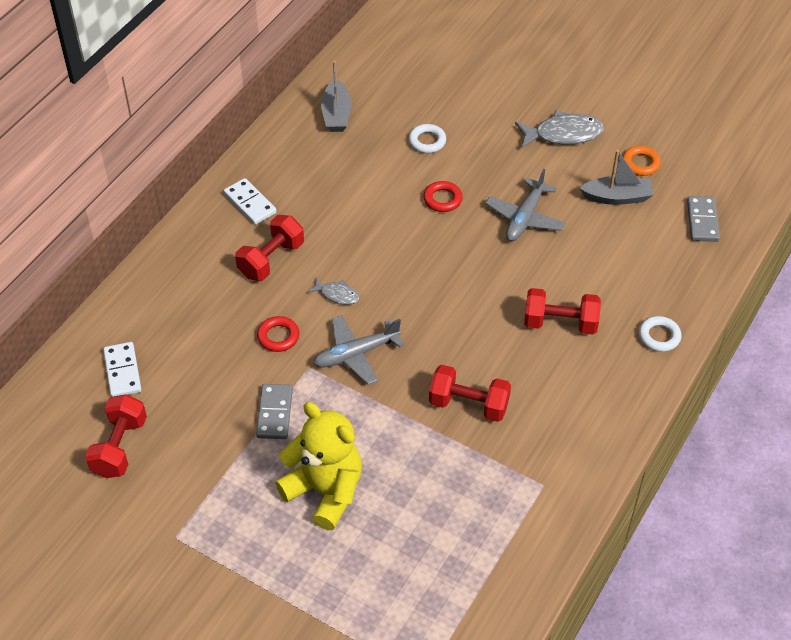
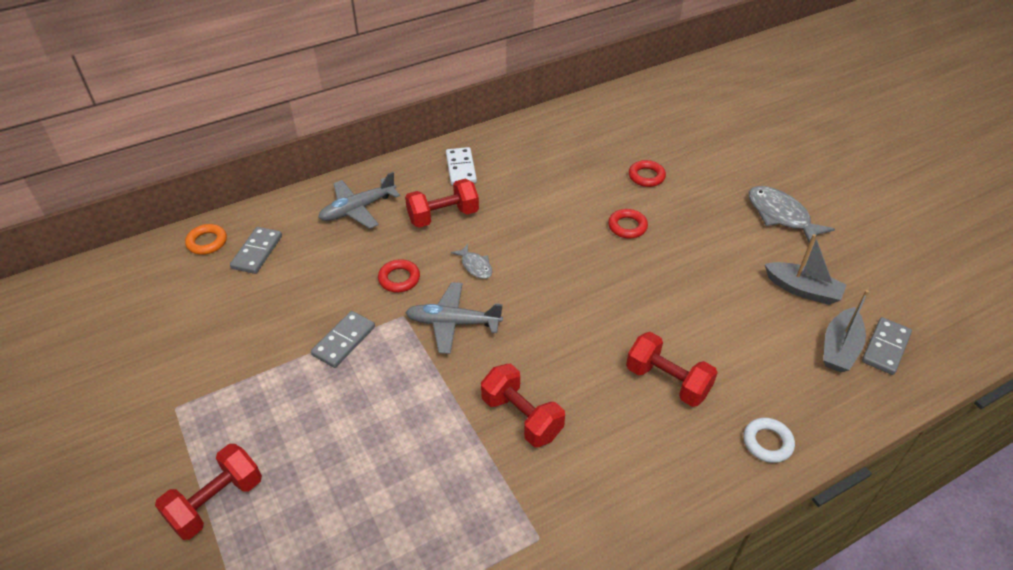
camera: 30 degrees right, 5 degrees down
(120, 447) = (202, 310): red dumbbell -> red dumbbell (216, 502)
(123, 371) = (257, 252): white domino -> grey domino
(325, 491) = (329, 432): yellow teddy bear -> none
(336, 114) = (582, 130): grey boat -> grey boat (839, 348)
(427, 141) = (646, 176): white ring -> red ring
(524, 218) = (695, 272): grey plane -> grey plane (357, 209)
(563, 134) = (781, 216): grey fish -> grey fish turned 150 degrees counterclockwise
(640, 163) = (846, 269): orange ring -> orange ring (207, 242)

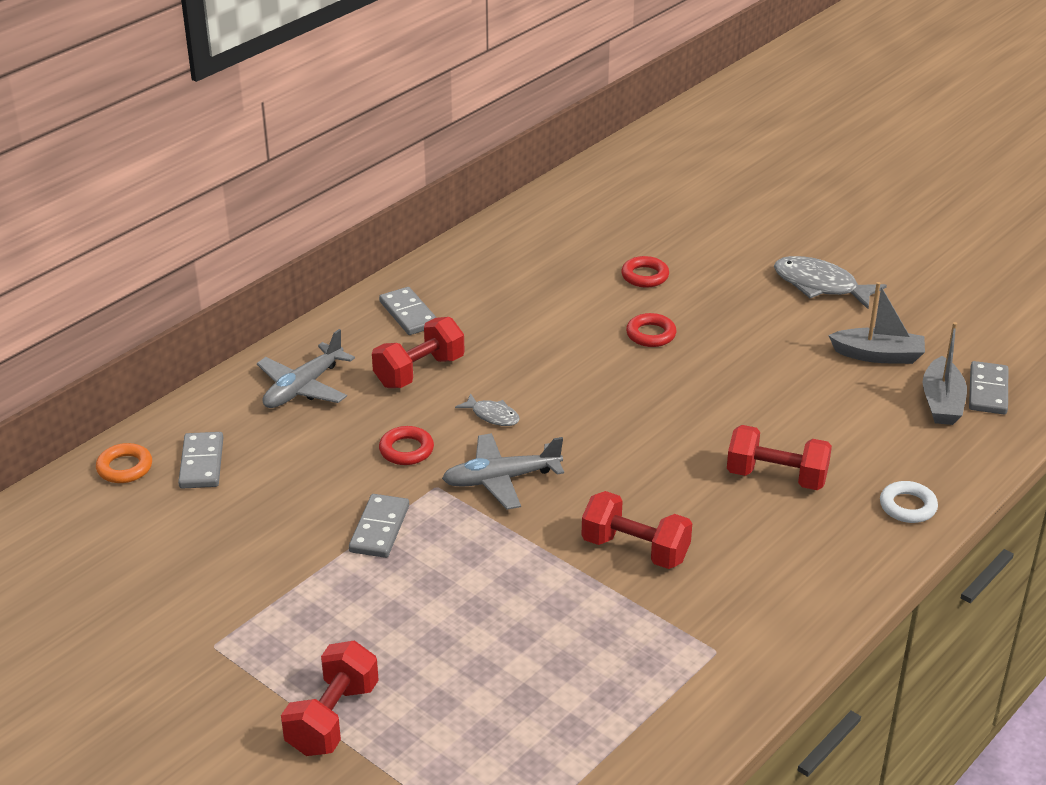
camera: 20 degrees left, 10 degrees down
(461, 168) = (409, 314): white domino -> grey domino

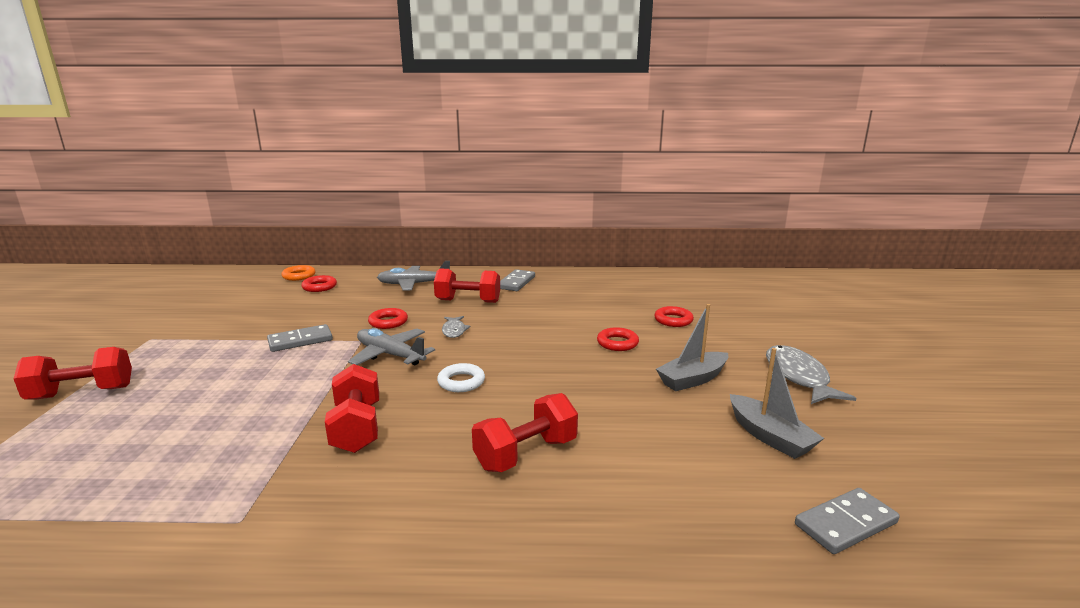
camera: 50 degrees right, 15 degrees down
(202, 463) = (319, 287): grey domino -> red ring
(776, 477) = (526, 454): red dumbbell -> red dumbbell turned 75 degrees clockwise
(907, 506) = (581, 550): white ring -> white ring (461, 382)
(941, 402) = (773, 500): grey boat -> grey boat (692, 379)

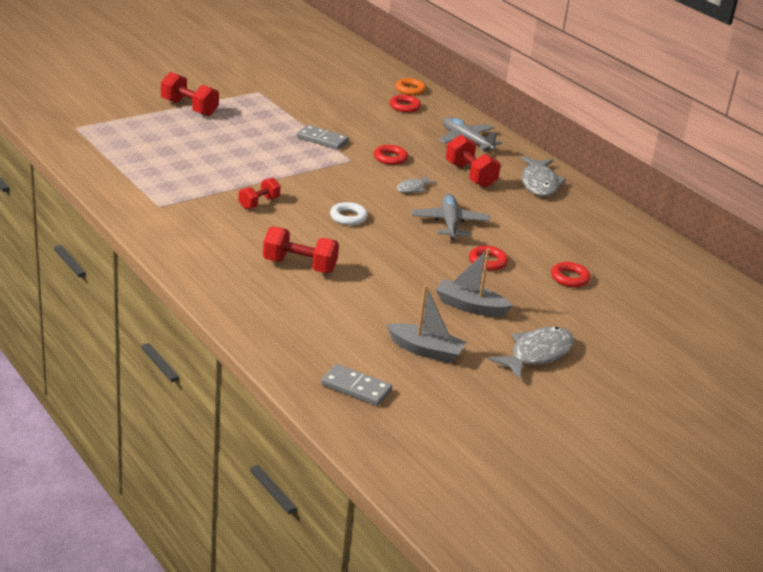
camera: 50 degrees right, 10 degrees up
(357, 428) = (259, 203): red dumbbell -> red dumbbell, size x0.65
(390, 355) = (347, 178): grey plane -> grey plane (449, 223)
(516, 282) = (539, 183): grey domino -> grey fish
(770, 436) = (426, 351): grey boat -> grey boat turned 90 degrees counterclockwise

